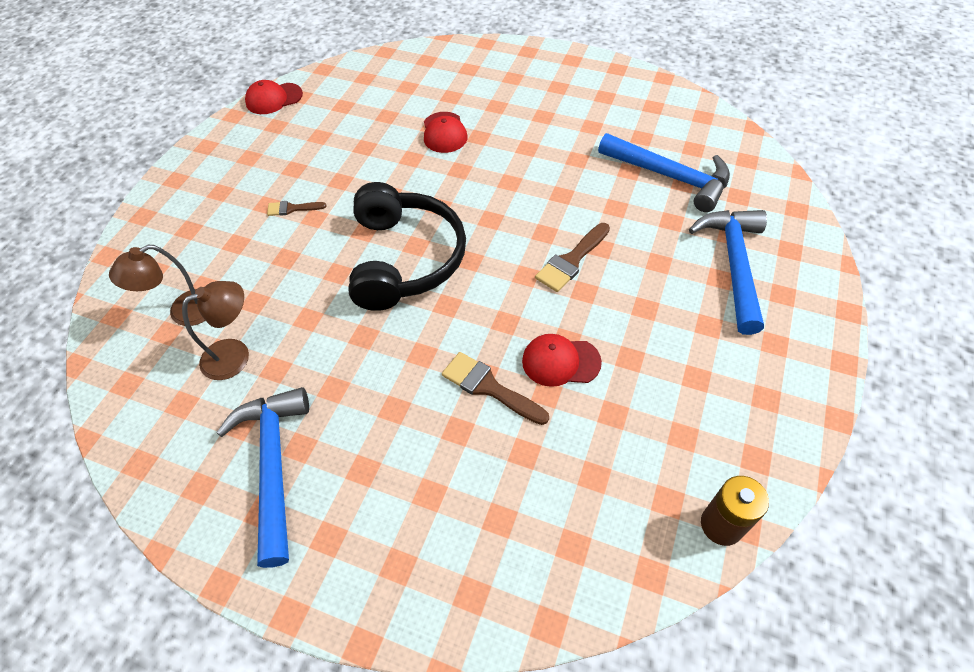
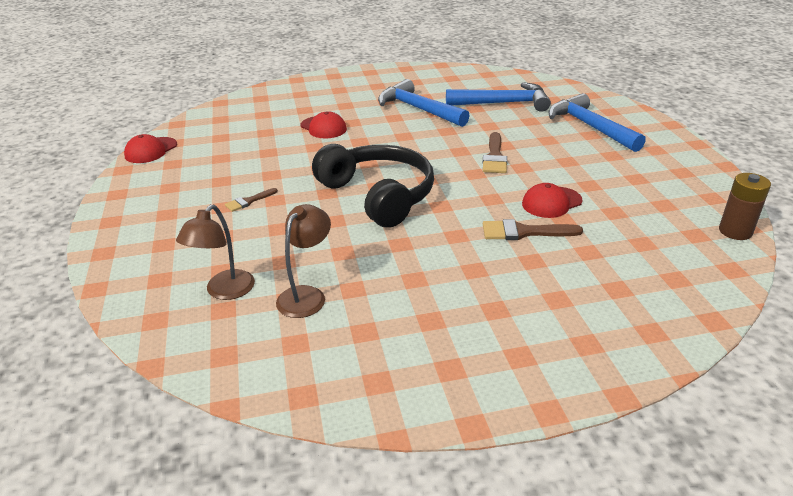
camera: 35 degrees left, 20 degrees down
(273, 466) = (424, 340): blue hammer -> blue hammer (418, 109)

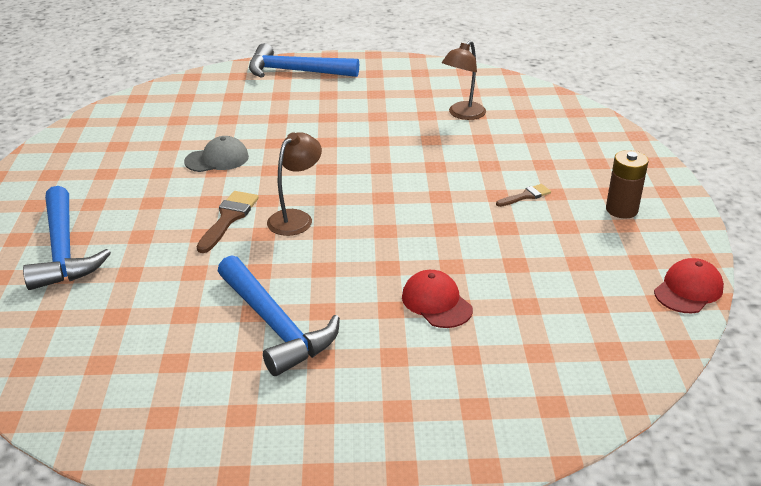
camera: 170 degrees left, 0 degrees up
(224, 291) = (527, 123): brown lamp -> brown lamp (296, 218)
(378, 195) = (385, 186): black headphones -> none
(503, 103) = (132, 319): blue hammer -> blue hammer (295, 71)
(523, 232) = (266, 137): brown brush -> none
(551, 202) = (217, 159): red cap -> grey cap
(735, 231) = (92, 119): brown battery -> brown battery (621, 210)

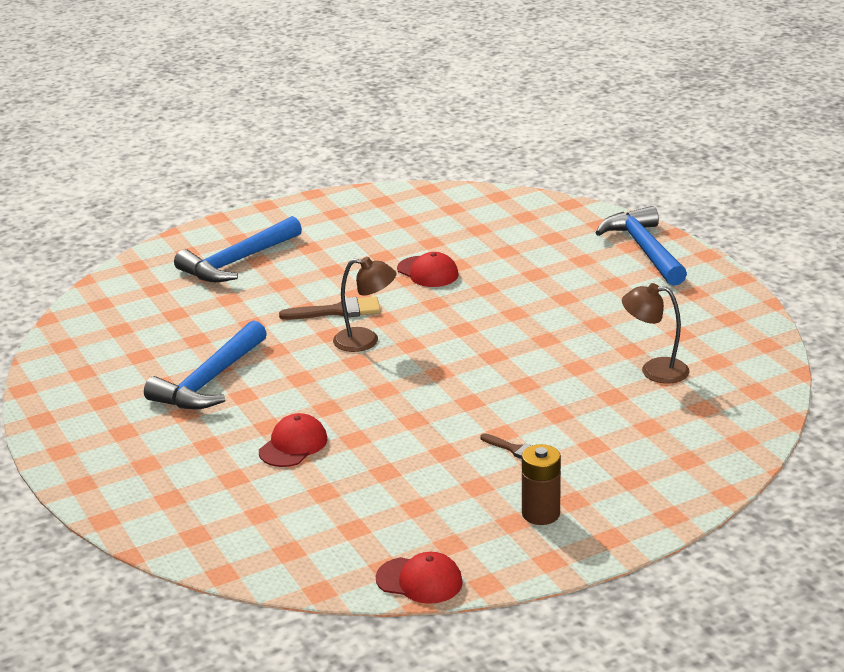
camera: 65 degrees right, 5 degrees down
(217, 159) = (428, 272): grey cap -> red cap

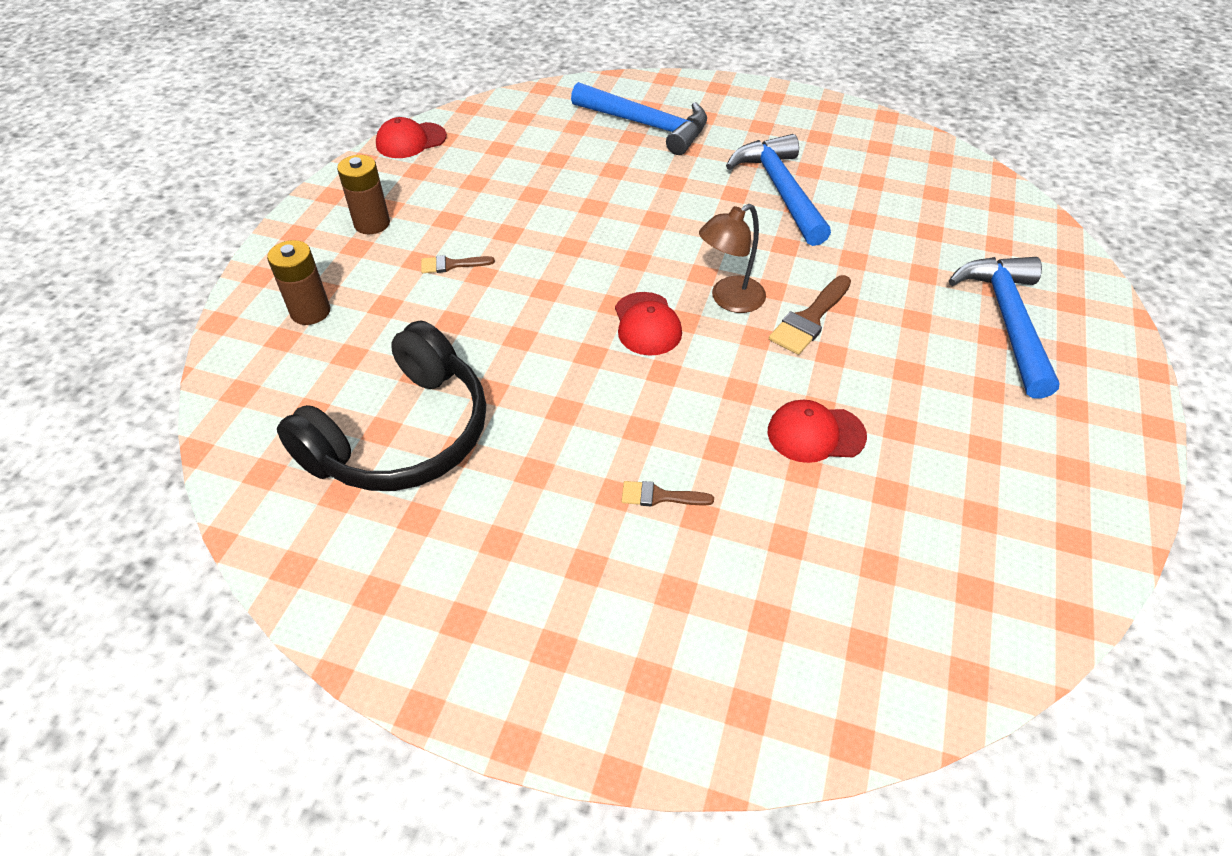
camera: 135 degrees right, 20 degrees up
(293, 445) = (630, 177): red cap -> red cap (647, 324)
(543, 287) = (659, 496): none -> brown brush
(644, 250) = (618, 684): blue hammer -> blue hammer (646, 125)
(652, 468) = (310, 311): none -> brown battery
(654, 370) = (402, 435): brown lamp -> black headphones

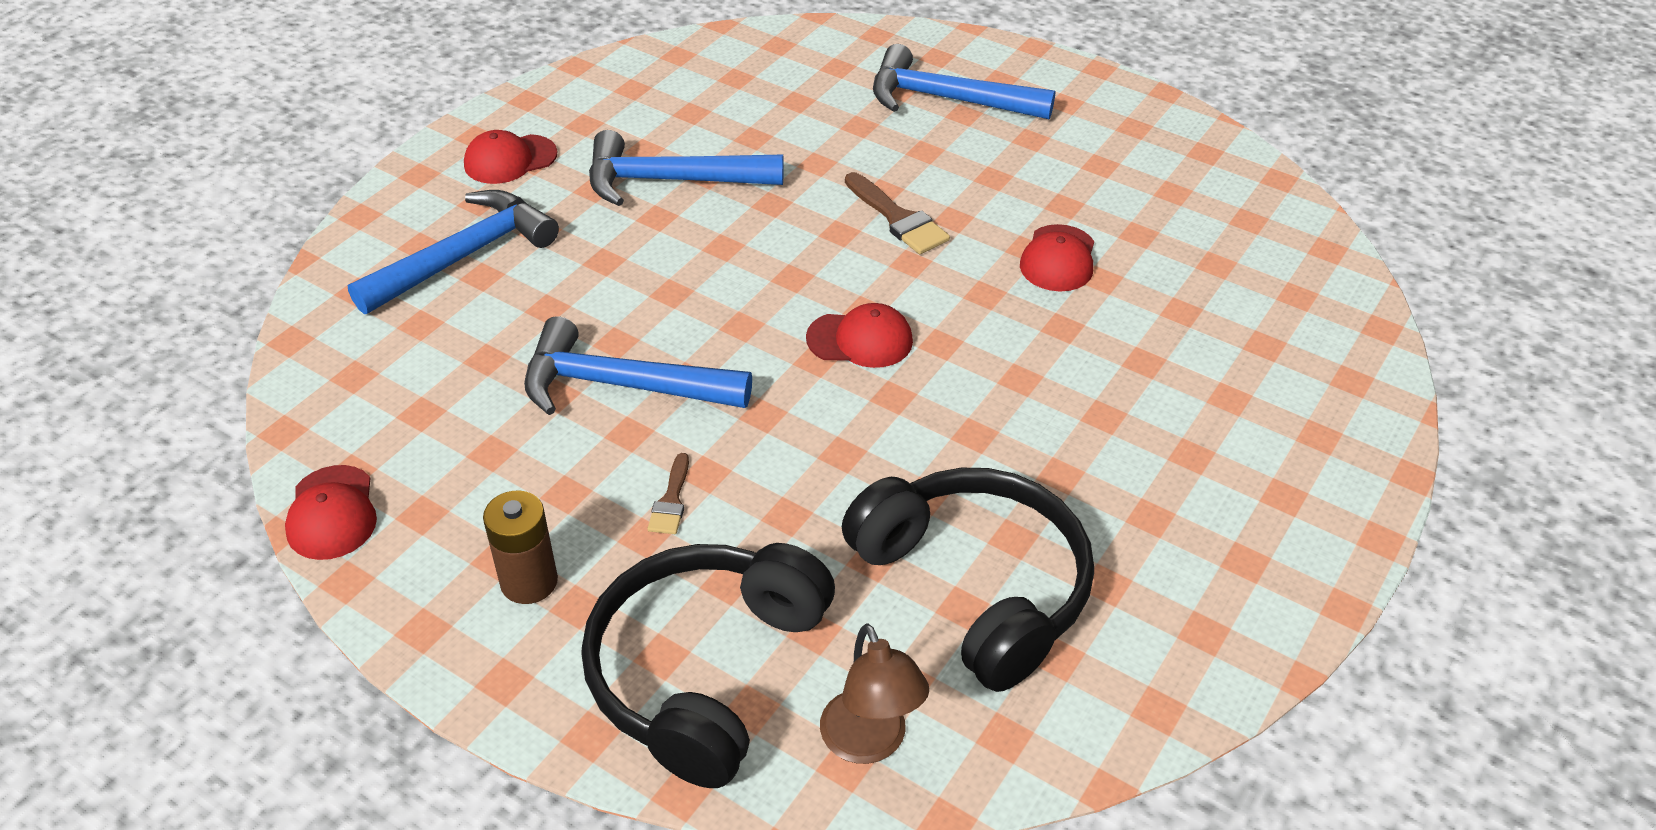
camera: 75 degrees left, 5 degrees down
(310, 311) = (705, 671): brown battery -> black headphones
(551, 219) = (622, 385): none -> blue hammer
(659, 496) = (1114, 384): brown brush -> none
(729, 300) = (845, 267): brown lamp -> brown lamp (870, 743)
(757, 117) = (510, 160): none -> red cap

